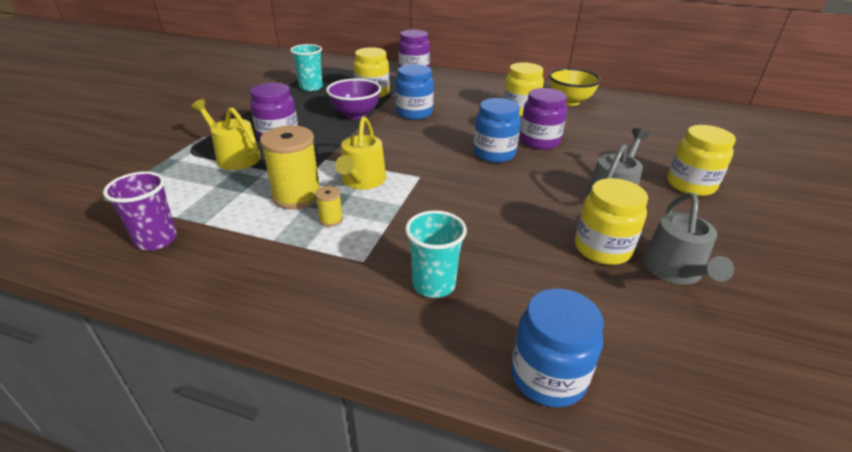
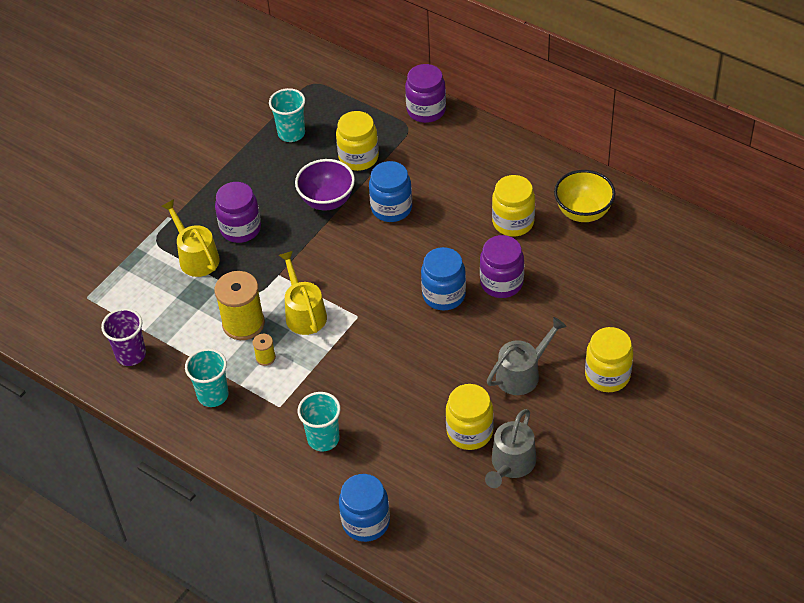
camera: 20 degrees right, 15 degrees up
(272, 263) = (213, 395): none -> turquoise cup
(362, 181) = (304, 313): yellow watering can -> yellow watering can turned 135 degrees clockwise

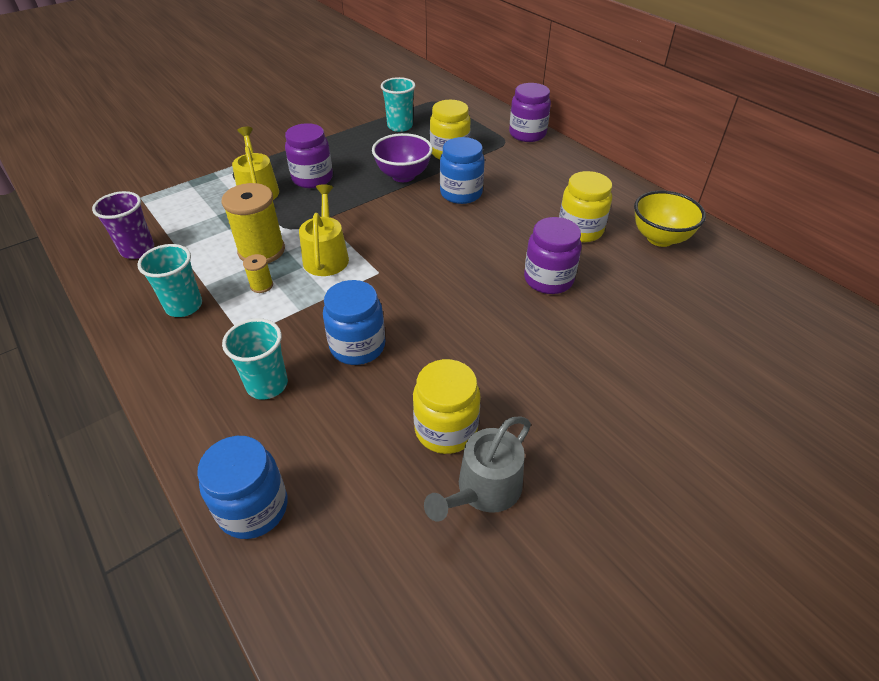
camera: 15 degrees right, 5 degrees down
(444, 295) = (480, 275): blue jar -> blue jar (357, 346)
(522, 374) = (539, 378): grey watering can -> none
(607, 375) = (651, 410): yellow jar -> none

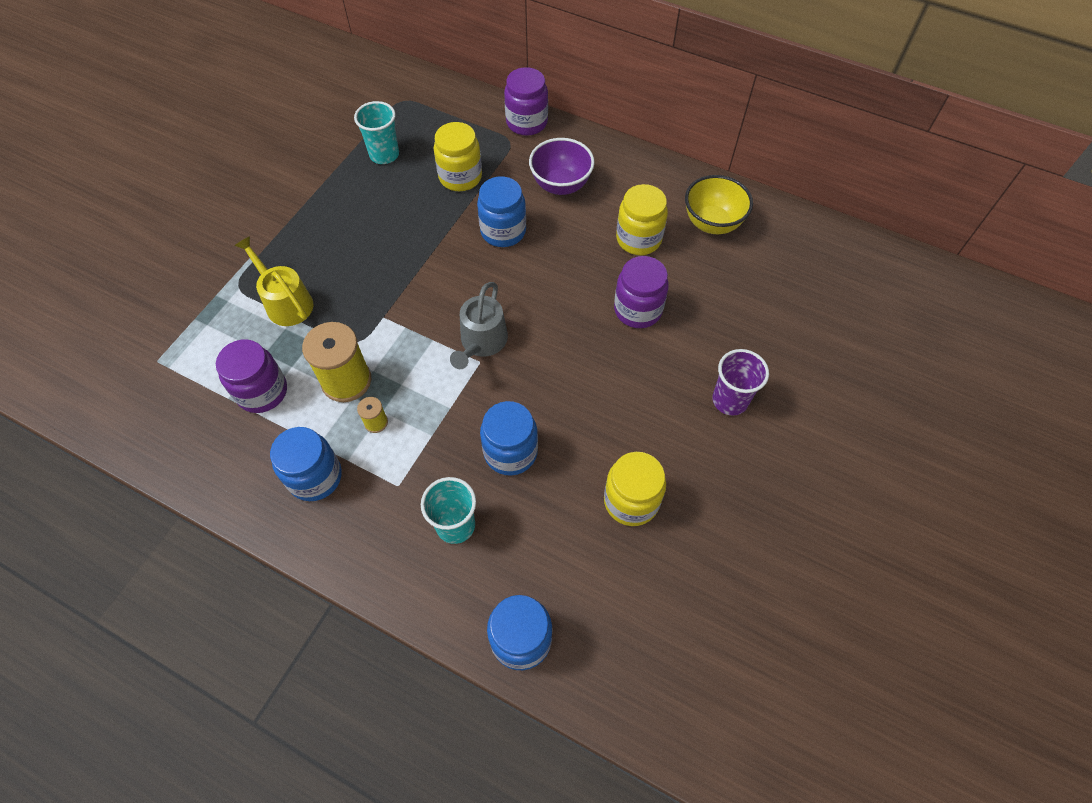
camera: 25 degrees left, 15 degrees up
(137, 250) = (212, 431): purple cup -> purple cup (730, 400)
(184, 306) = (315, 477): turquoise cup -> blue jar
(312, 178) = (335, 265): purple jar -> purple jar (262, 392)
(326, 256) = (417, 362): yellow watering can -> none
(403, 176) = (430, 227): purple bowl -> purple bowl (561, 185)
(484, 489) = (688, 540): grey watering can -> grey watering can (482, 342)

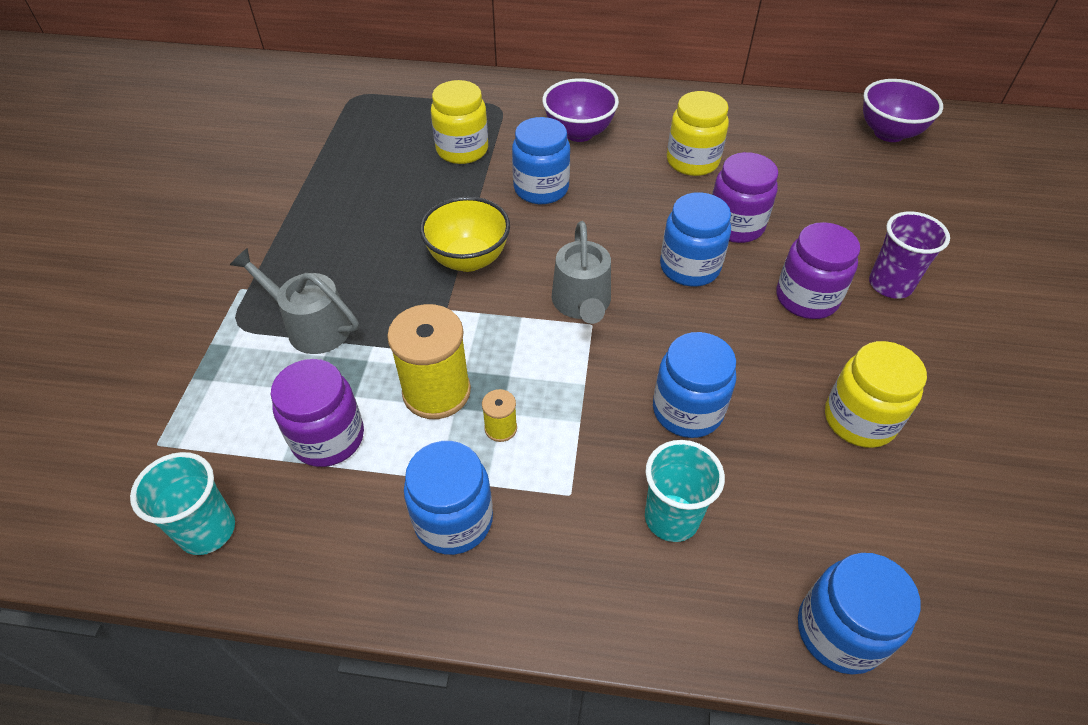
camera: 20 degrees left, 10 degrees down
(286, 302) = (312, 326): yellow watering can -> grey watering can
(384, 155) = (361, 149): turquoise cup -> turquoise cup (207, 530)
(527, 122) = (507, 87): purple jar -> purple jar (806, 298)
(579, 336) = (689, 267): none -> blue jar
(712, 223) = (757, 130): yellow bowl -> yellow bowl (468, 259)
(828, 258) = (889, 133): none -> purple bowl

